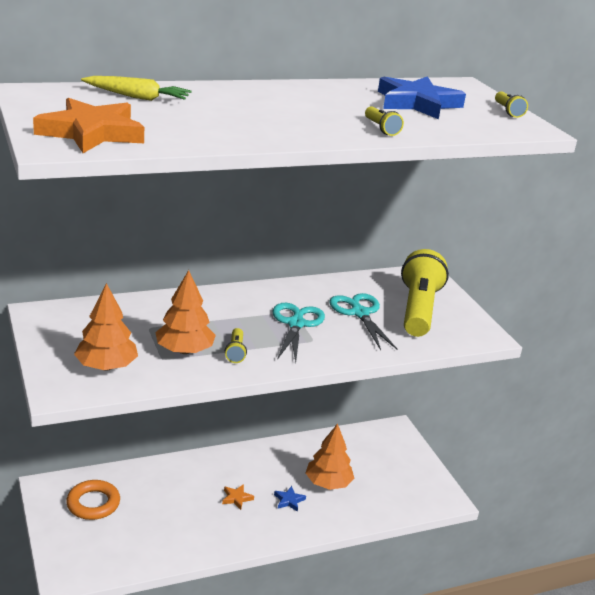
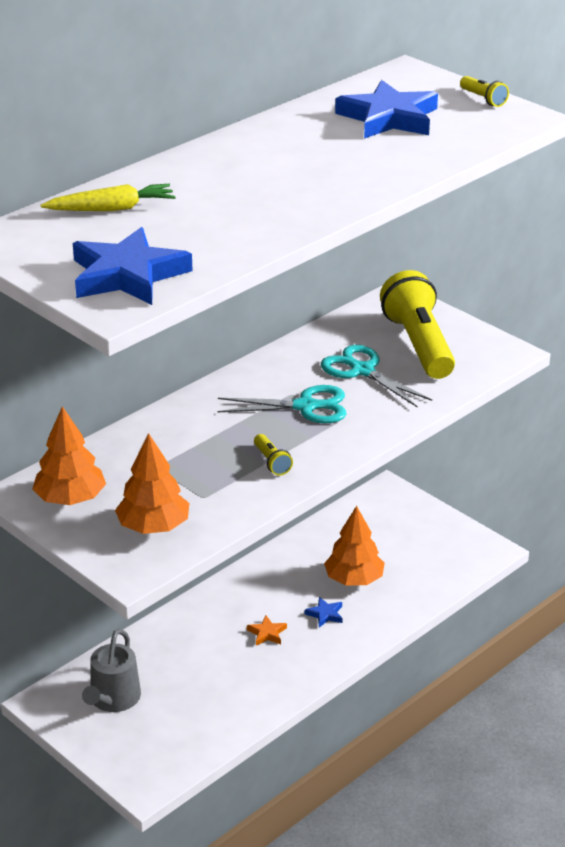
camera: 20 degrees left, 5 degrees up
(91, 133) = (127, 275): orange star -> blue star
(93, 503) = (113, 699): orange ring -> grey watering can
(184, 350) = (218, 479): orange tree -> orange tree (70, 499)
(296, 323) = (306, 406): turquoise scissors -> turquoise scissors turned 105 degrees clockwise
(381, 129) = (388, 169): yellow flashlight -> none

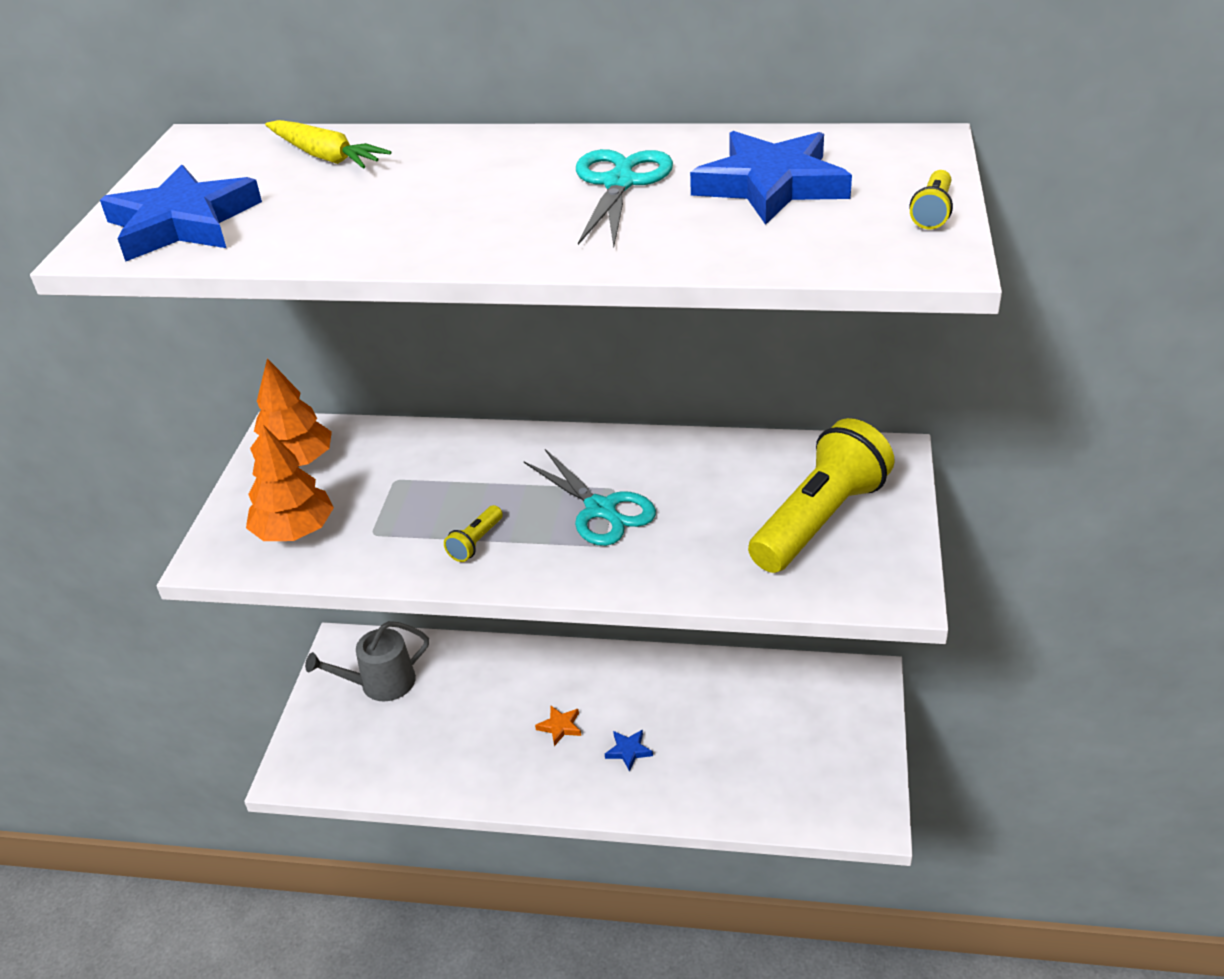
camera: 55 degrees right, 5 degrees up
(354, 579) = (702, 739): orange tree -> none
(361, 370) = (715, 509): turquoise scissors -> turquoise scissors (620, 182)

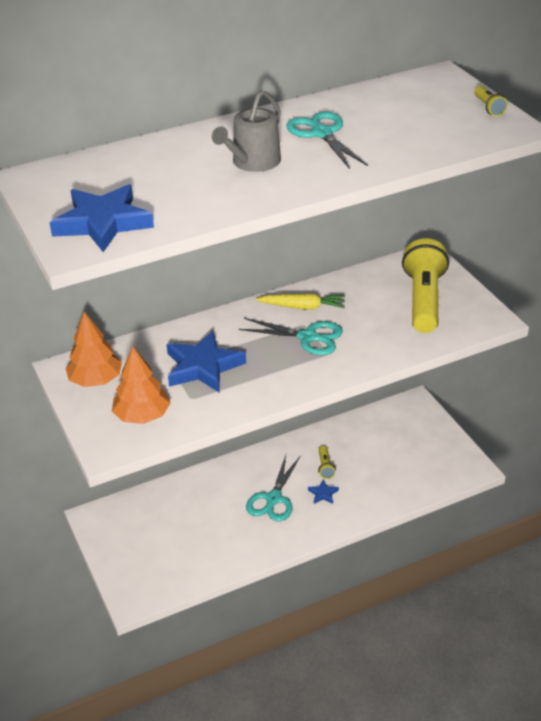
camera: 35 degrees left, 0 degrees up
(326, 156) = (130, 164): yellow carrot -> yellow carrot (302, 307)
(380, 683) = (140, 526): grey watering can -> grey watering can (252, 162)
(475, 542) = (257, 379): yellow flashlight -> yellow flashlight (325, 467)
(560, 726) = (273, 499): orange star -> turquoise scissors
(771, 185) = (399, 114): blue star -> blue star (203, 366)

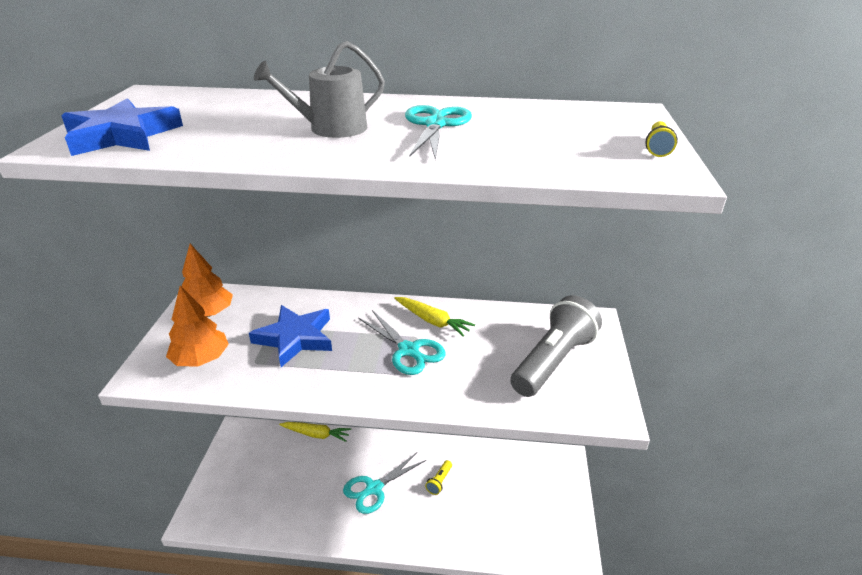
camera: 30 degrees right, 5 degrees down
(176, 483) = (316, 434): none -> yellow carrot
(323, 494) = (417, 506): blue star -> none
(424, 300) = (553, 361): yellow flashlight -> grey flashlight

